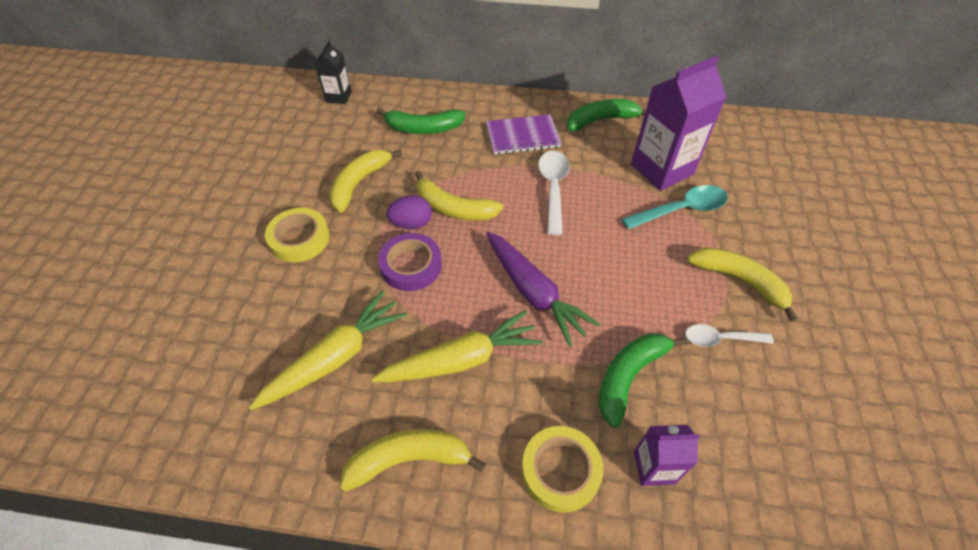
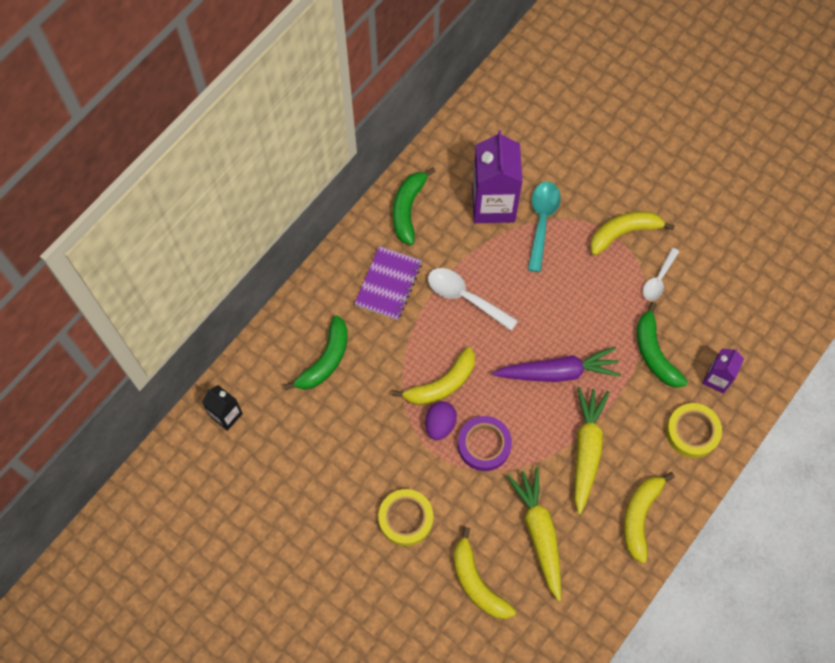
camera: 60 degrees left, 15 degrees up
(359, 183) = (366, 446): yellow banana -> yellow banana (477, 582)

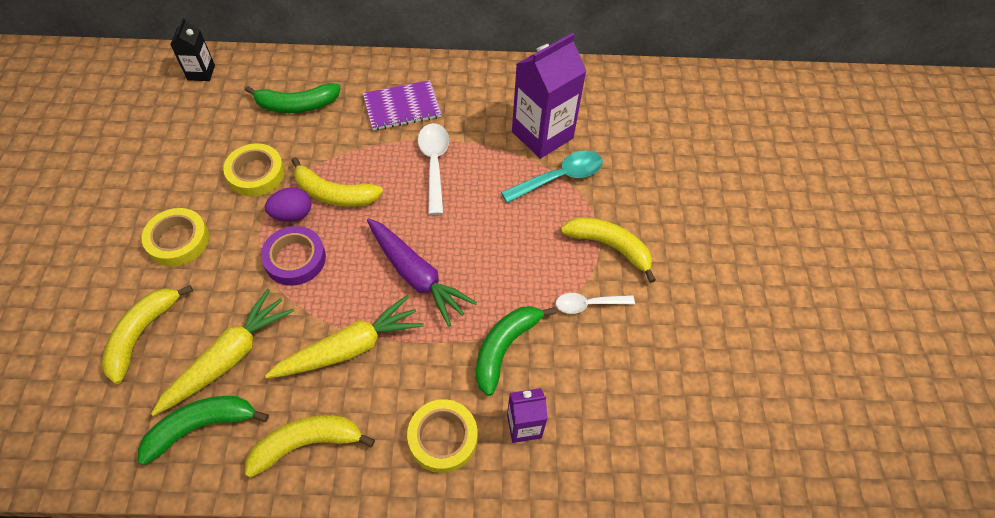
camera: 50 degrees right, 10 degrees down
(378, 429) = (256, 174): none -> yellow tape
(408, 209) = (483, 83): green banana -> green banana (201, 426)

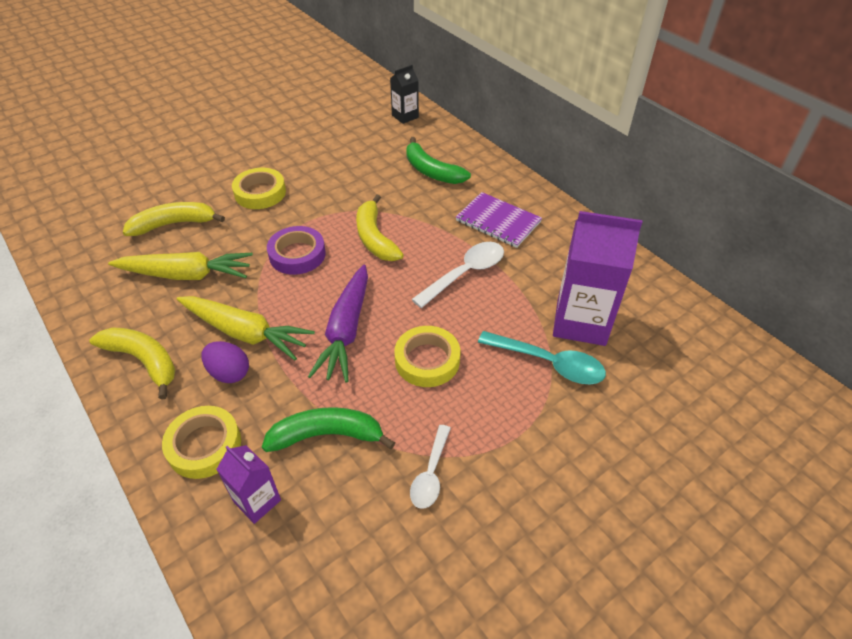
camera: 55 degrees right, 10 degrees down
(201, 426) = (122, 296): green banana -> none
(256, 174) = (350, 191): yellow tape -> yellow tape (427, 360)
(292, 214) = (334, 229): purple egg -> purple egg (229, 373)
(588, 304) = (430, 474): white spoon -> white spoon turned 120 degrees counterclockwise
(609, 246) = (514, 451): yellow banana -> none

